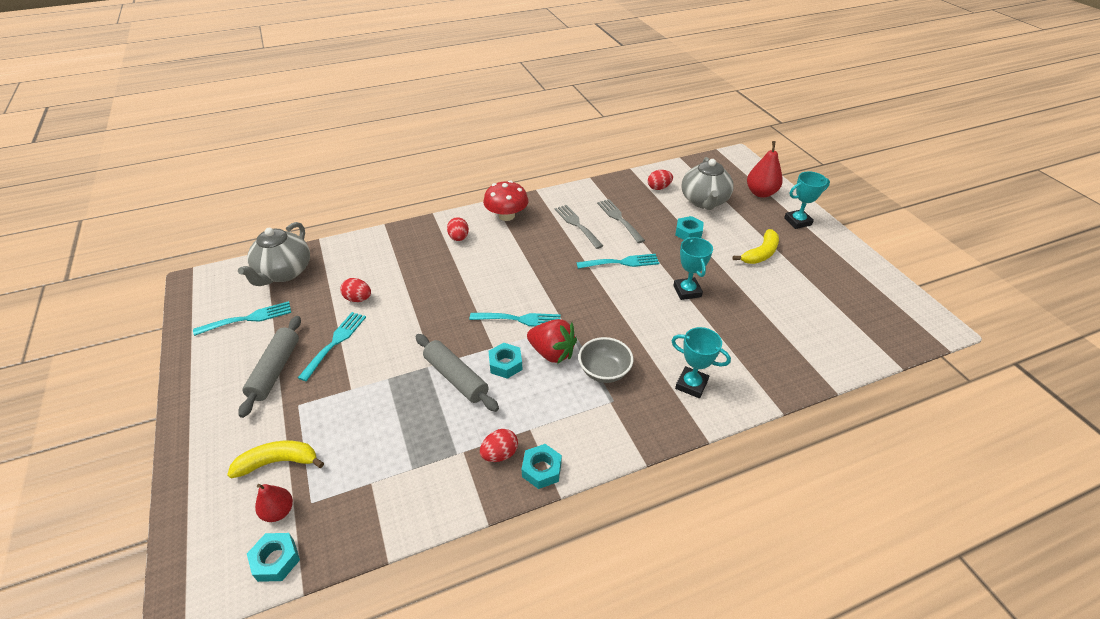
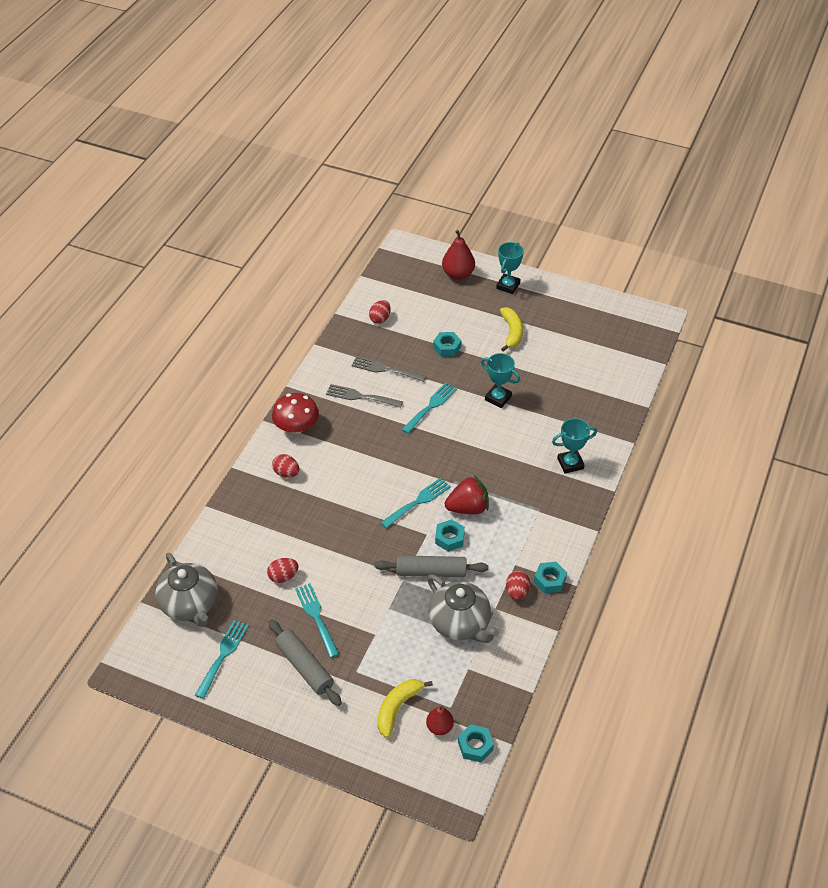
camera: 45 degrees left, 5 degrees up
(604, 371) = (513, 495): grey bowl -> none
(704, 201) = (427, 310): grey teapot -> grey teapot (460, 623)

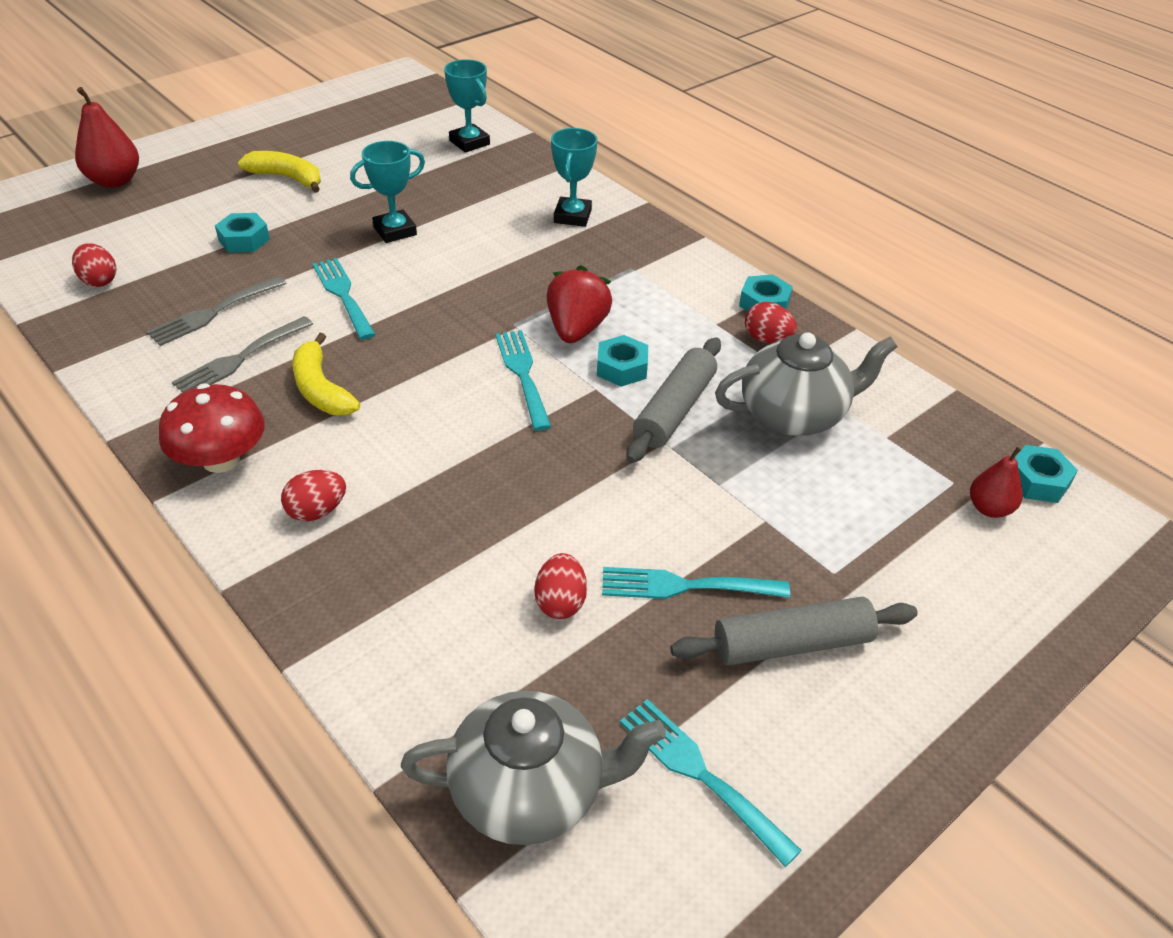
camera: 65 degrees left, 5 degrees down
(397, 708) = (933, 545): yellow banana -> yellow banana (321, 389)
(508, 286) = (197, 151): turquoise trophy -> turquoise trophy (469, 142)

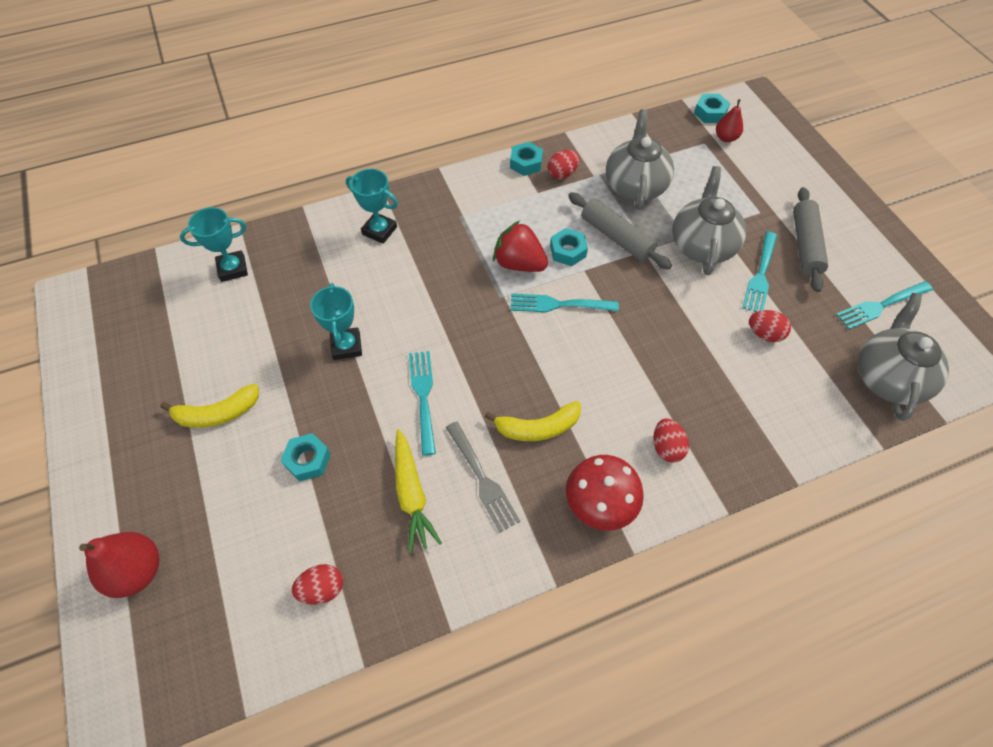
camera: 70 degrees left, 15 degrees up
(213, 313) = (412, 494): grey fork -> yellow carrot
(287, 178) = (217, 413): yellow banana -> yellow banana turned 150 degrees counterclockwise
(343, 295) = (423, 396): turquoise fork -> turquoise fork turned 90 degrees clockwise
(712, 506) = (702, 245): none -> grey teapot

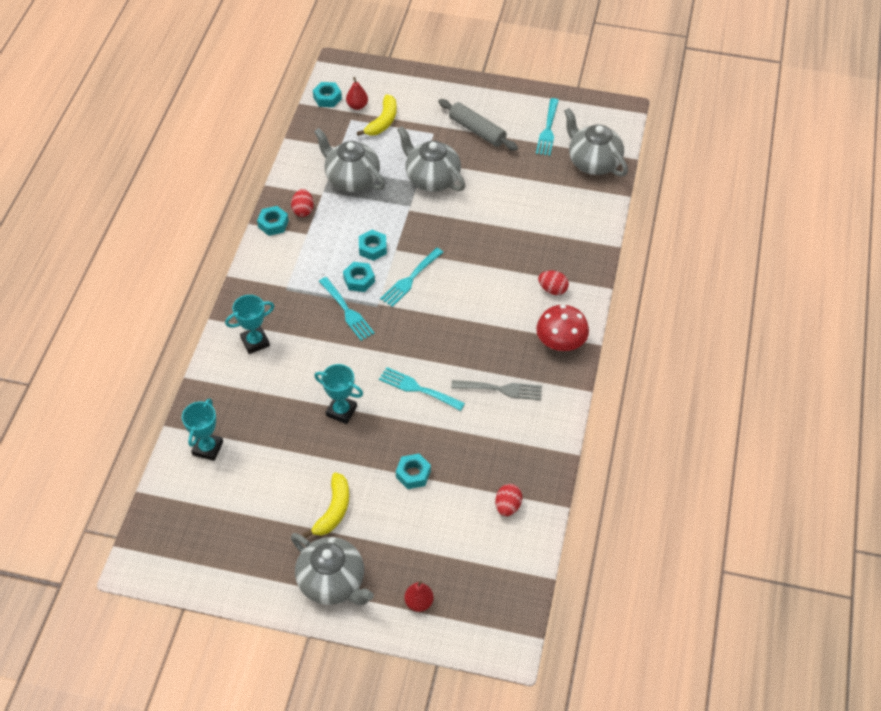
camera: 55 degrees left, 5 degrees down
(125, 467) = (332, 582): none -> grey teapot
(137, 571) = (419, 602): red pear -> red pear, size x0.62
(412, 494) = (482, 430): yellow carrot -> none
(519, 264) = (359, 280): red strawberry -> turquoise nut
(537, 428) = (489, 342): yellow banana -> yellow banana (383, 121)
(616, 237) = (385, 216): grey rolling pin -> none
(760, 275) = (479, 167): turquoise fork -> turquoise fork (347, 311)
(764, 334) = (520, 194): red egg -> none

